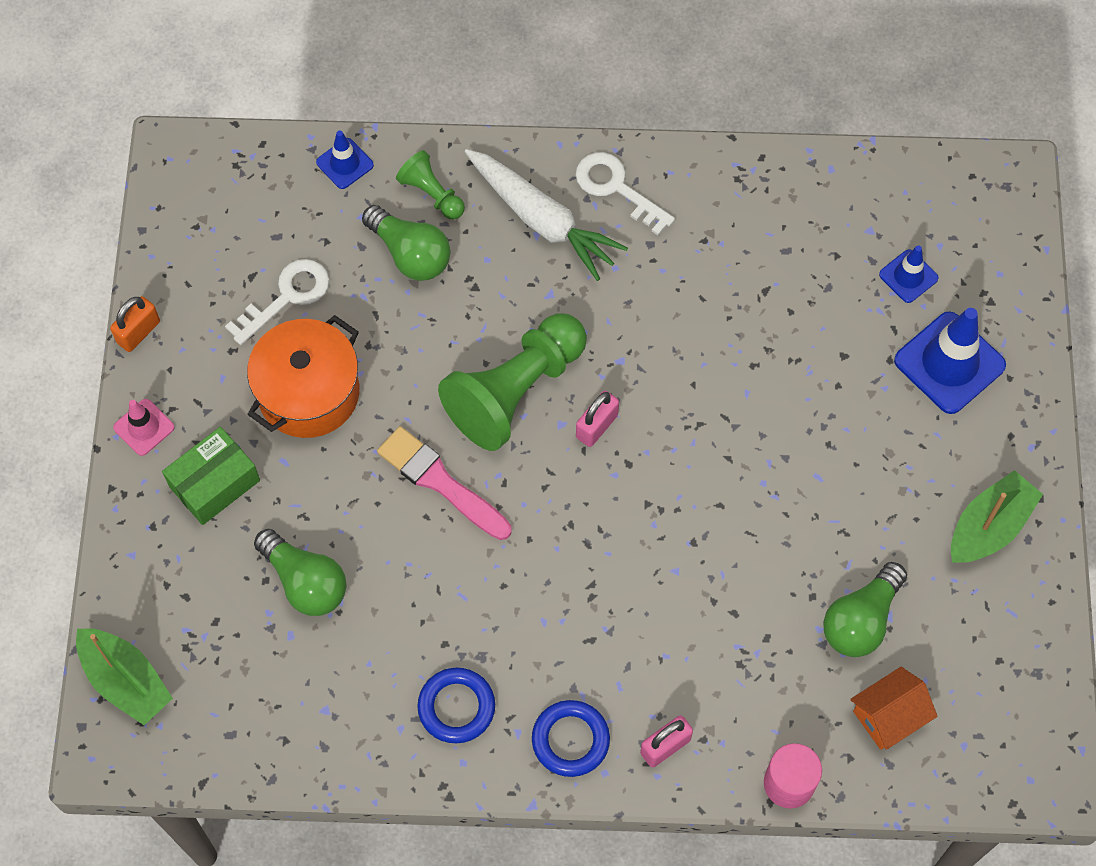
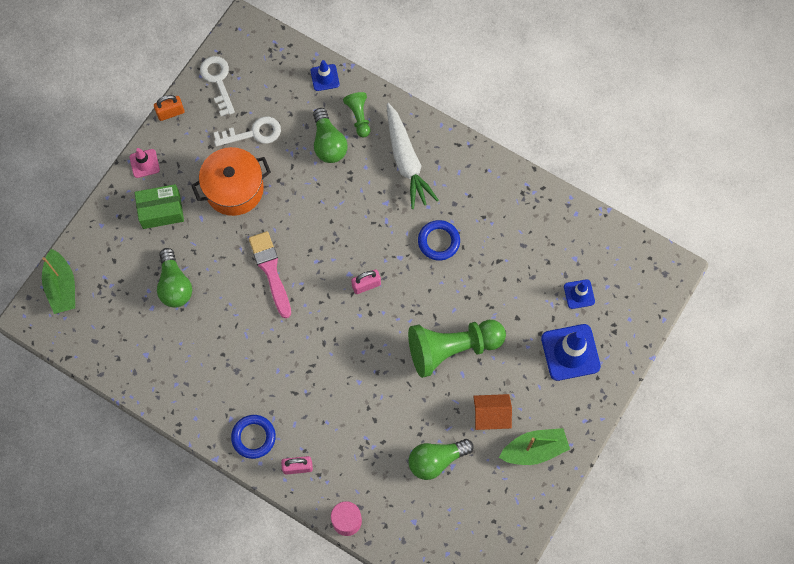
camera: 30 degrees right, 5 degrees up
(456, 707) = (209, 389): blue ring -> blue ring (438, 241)
(515, 391) = (336, 244): green pawn -> green pawn (452, 349)
(616, 188) = (455, 164): white key -> white key (218, 81)
(888, 716) = (418, 516): orange house -> orange house (491, 415)

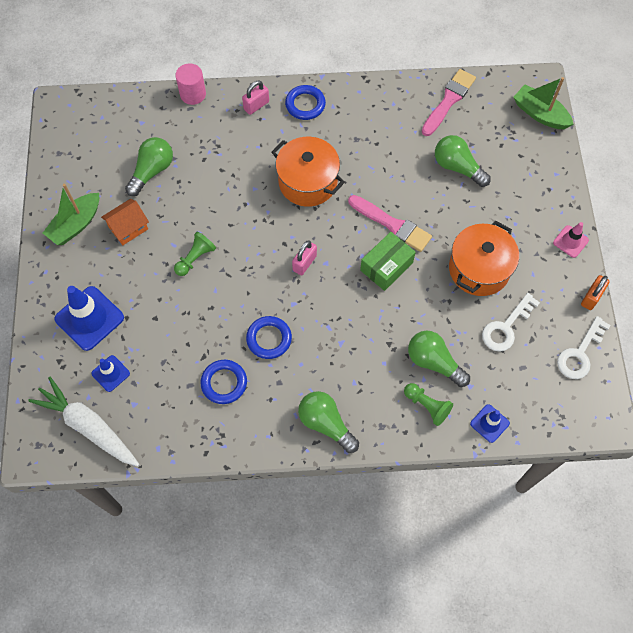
camera: 145 degrees right, 5 degrees down
(126, 353) = (448, 101): none -> pink brush
(161, 211) = (521, 214): green box -> green box (386, 266)
(218, 81) = (580, 353): white key -> white key turned 90 degrees clockwise
(309, 357) = (308, 182): none -> orange pot
(406, 161) = (351, 393): white carrot -> white carrot (88, 426)
(441, 152) = (326, 424): none -> green light bulb
(452, 349) = (195, 258): green pawn -> green pawn, size x0.49
(496, 230) = (224, 383): none -> blue ring

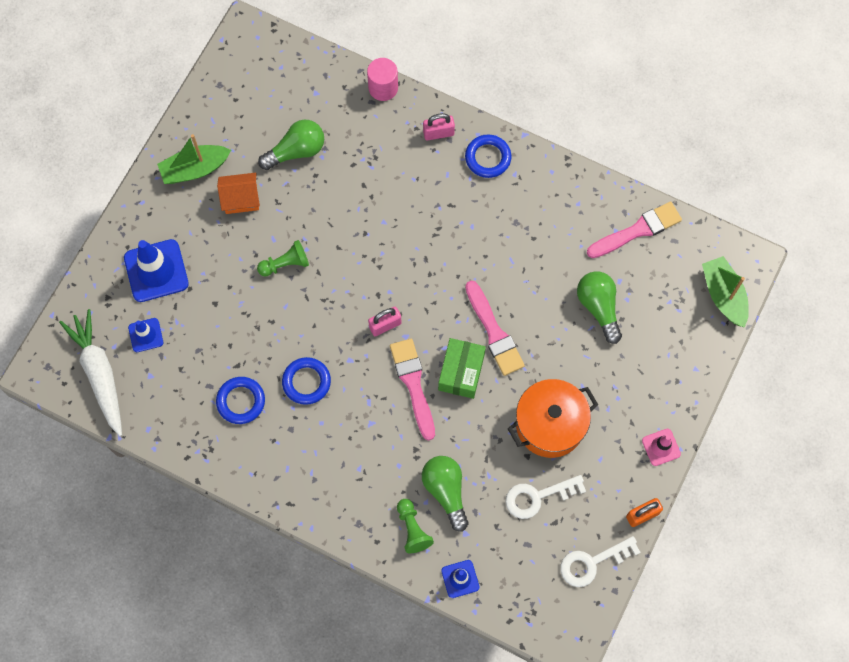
camera: 30 degrees right, 5 degrees up
(308, 182) = (439, 243): orange pot -> none
(326, 424) = (309, 492): green light bulb -> none
(355, 295) = (413, 384): none -> pink brush
(386, 266) = (461, 372): green box -> green box turned 60 degrees counterclockwise

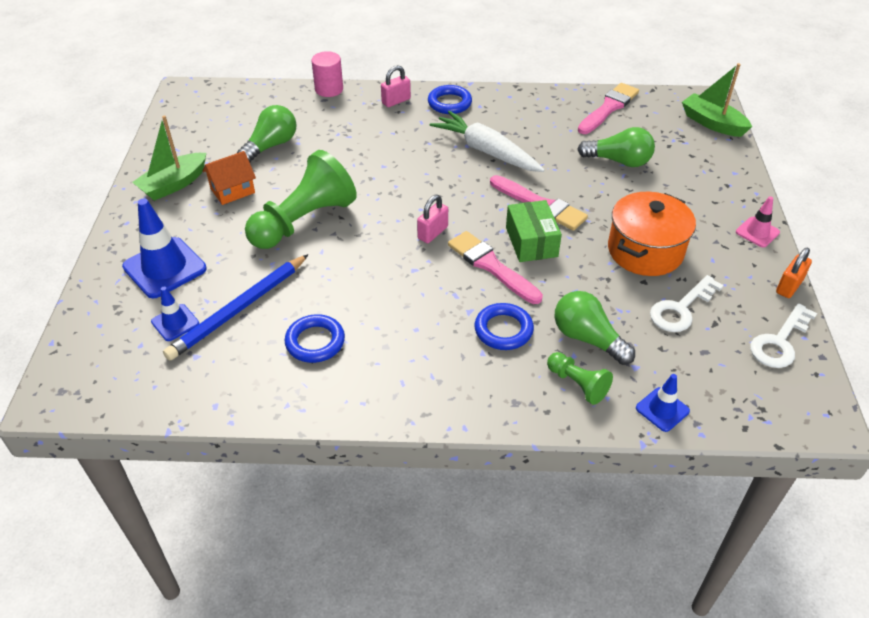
camera: 25 degrees left, 25 degrees down
(99, 374) = (131, 375): white carrot -> white carrot (486, 151)
(197, 342) = (239, 309): none -> blue pencil
(285, 264) = (304, 221): green pawn -> green pawn, size x2.05
(306, 382) = (379, 301): blue ring -> blue ring (503, 330)
(598, 307) = (618, 161): green light bulb -> green light bulb turned 150 degrees clockwise

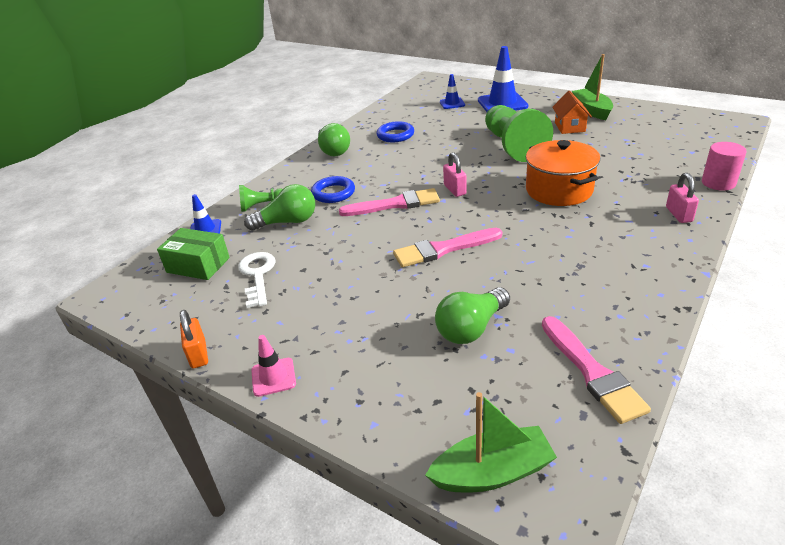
camera: 125 degrees right, 10 degrees down
(239, 309) = (445, 119): blue pencil -> none
(271, 146) = (624, 145): green light bulb -> green light bulb (333, 150)
(449, 103) = (660, 246): blue ring -> none
(486, 151) = (550, 244): white carrot -> none
(531, 242) = (402, 230): green box -> green box (198, 265)
(645, 251) = (332, 285): orange pot -> orange pot (559, 190)
(779, 342) = (169, 311): white key -> none

